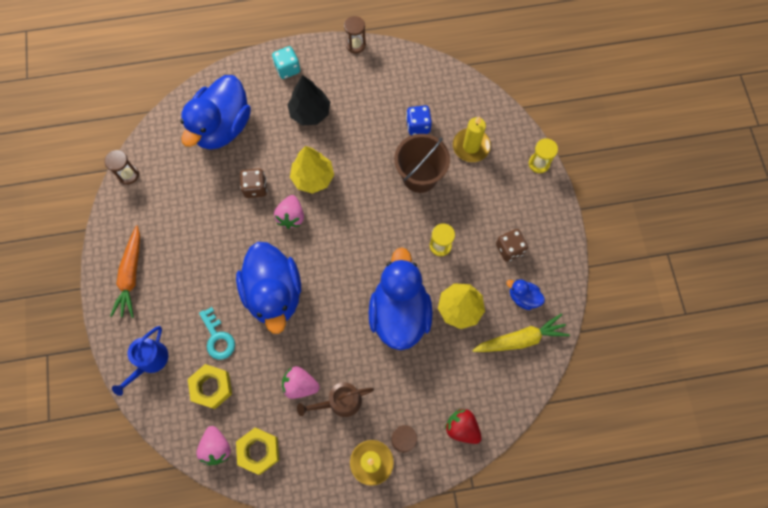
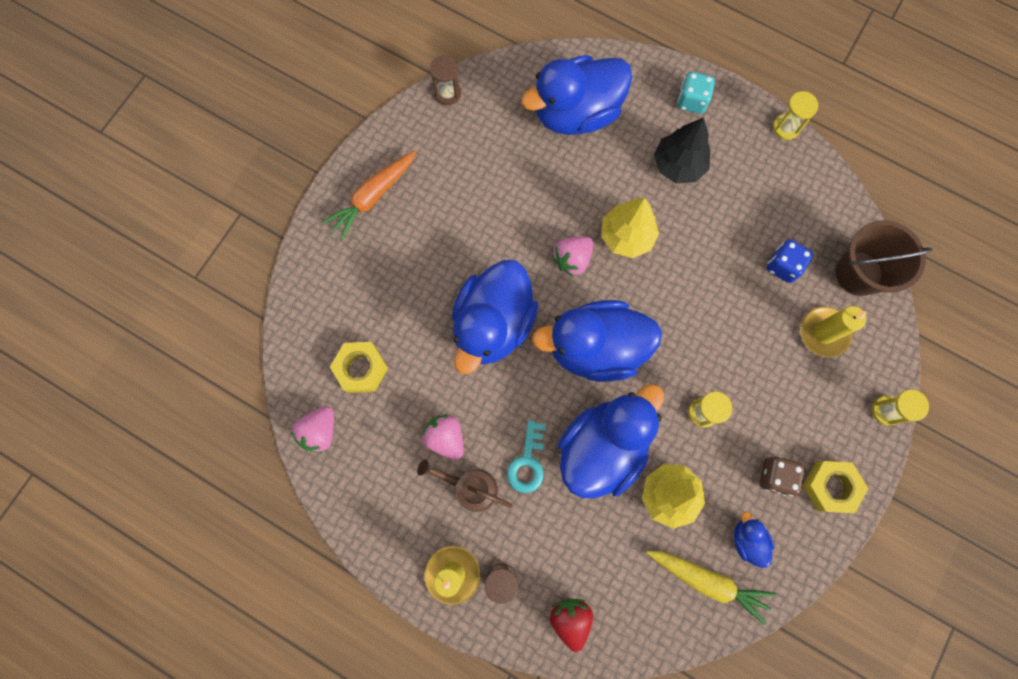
camera: 40 degrees right, 5 degrees up
(149, 361) = (324, 295): blue watering can -> none
(217, 338) = (405, 325): turquoise key -> turquoise key (527, 462)
(255, 188) = (560, 202): brown dice -> none
(259, 451) = (355, 469): yellow nut -> yellow nut (830, 487)
(348, 258) = (596, 348): none -> blue duck
(355, 45) = (786, 127): brown hourglass -> yellow hourglass
(420, 176) = (740, 322): brown bucket -> brown bucket (858, 273)

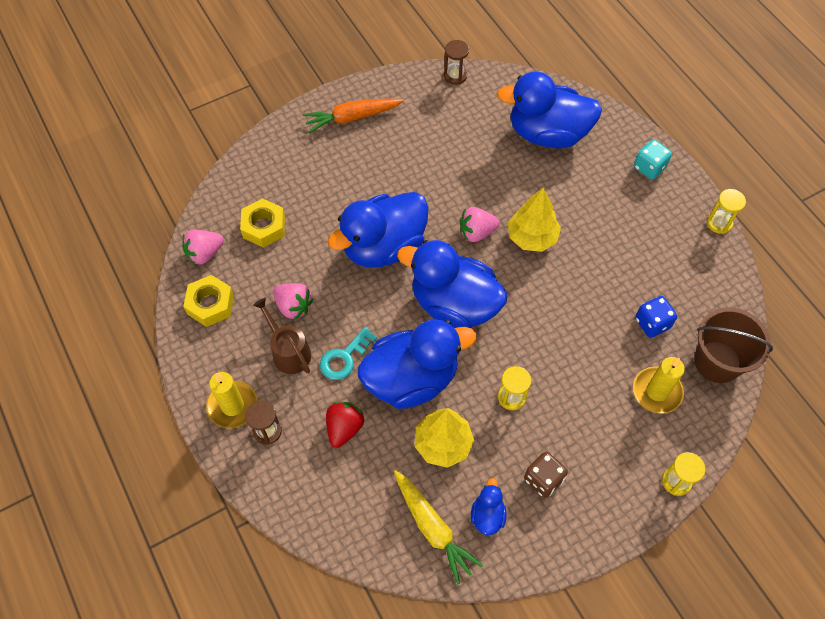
camera: 30 degrees right, 15 degrees down
(445, 437) = (293, 306): pink strawberry -> pink strawberry turned 135 degrees clockwise
(570, 619) = (301, 491): red strawberry -> red strawberry (344, 428)
(678, 165) = (608, 207): black tree -> none
(830, 487) = (587, 514): yellow nut -> yellow nut (210, 304)

